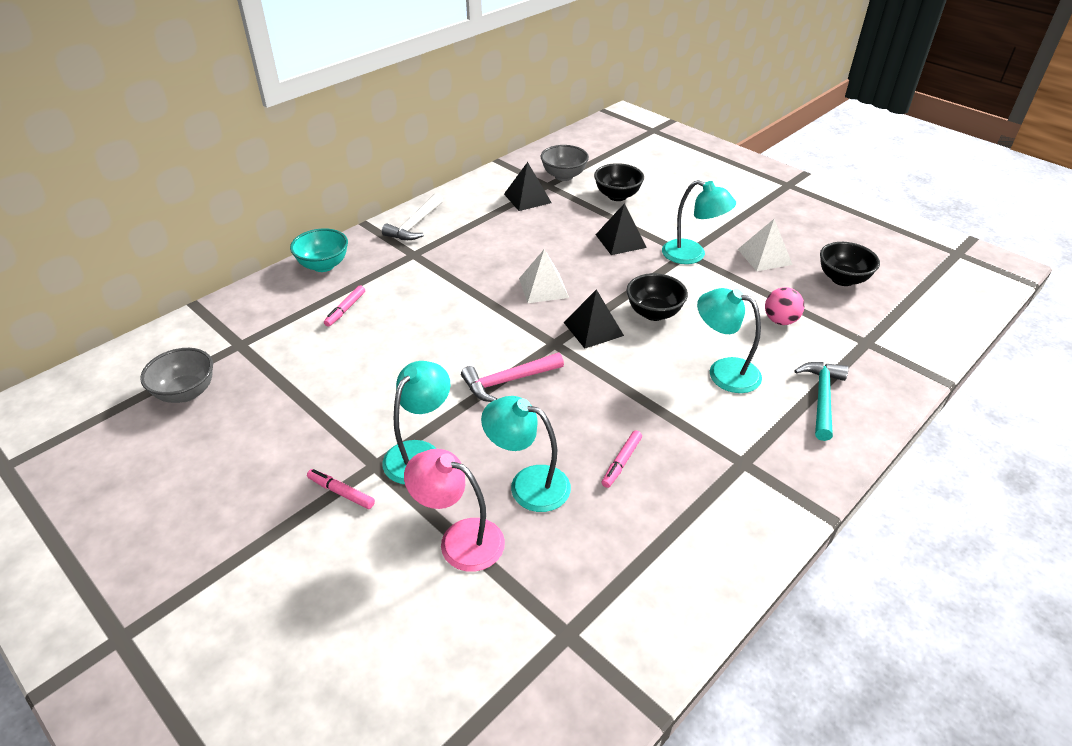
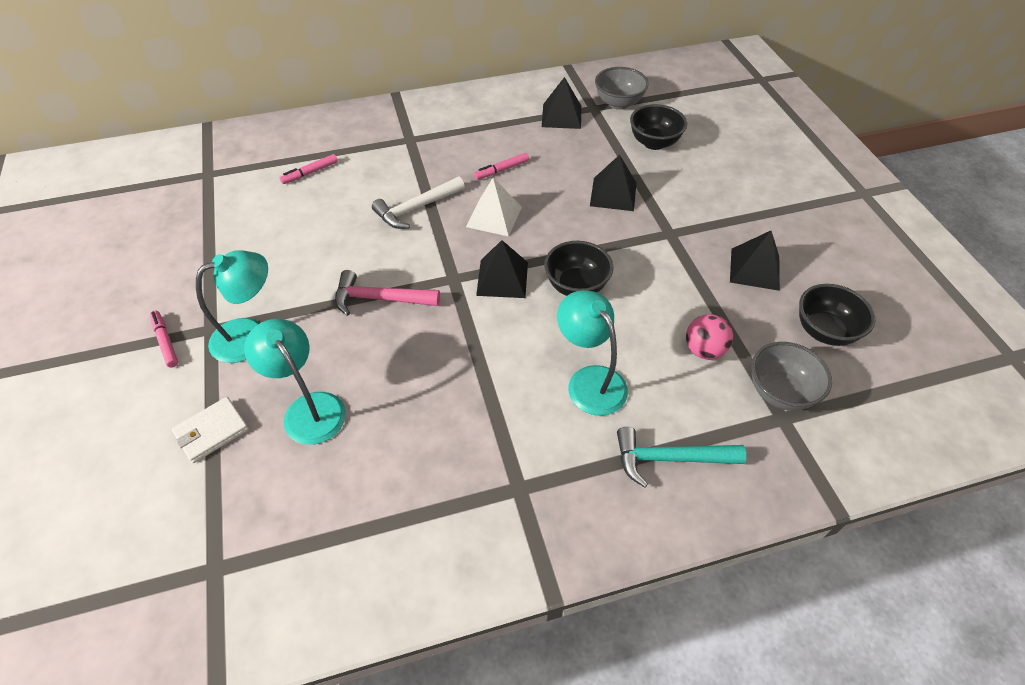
camera: 30 degrees right, 10 degrees up
(186, 392) = (138, 201): grey bowl -> grey bowl (780, 392)
(323, 265) = (329, 124): turquoise bowl -> none
(415, 225) = (435, 110): white hammer -> white hammer (416, 208)
(459, 539) = (212, 431): pink lamp -> white wallet
(621, 462) = (405, 428): pink marker -> pink marker (501, 170)
(692, 255) = (674, 237): turquoise lamp -> none
(764, 256) = (754, 269): white pyramid -> black pyramid
(821, 397) = (669, 458): turquoise hammer -> turquoise hammer turned 135 degrees counterclockwise

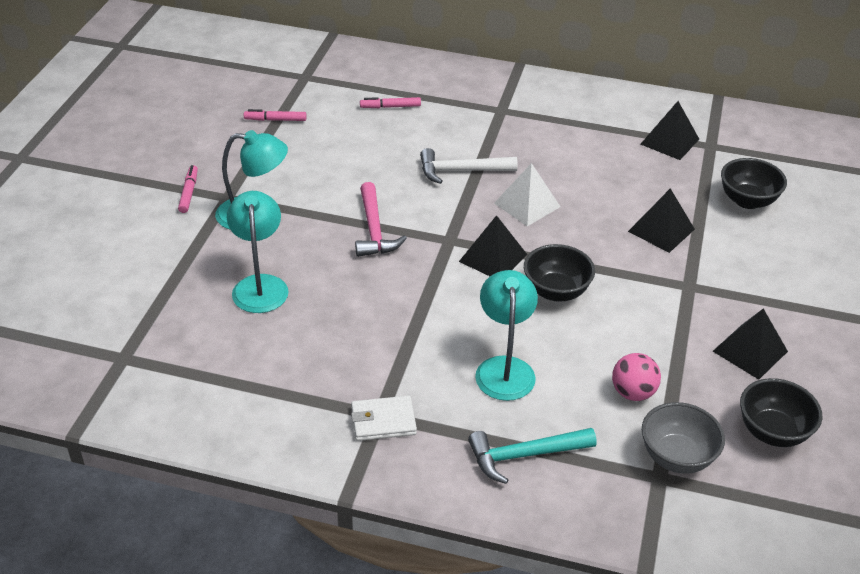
camera: 30 degrees right, 10 degrees down
(212, 431) = (180, 269): white wallet -> white wallet (383, 421)
(379, 299) = (374, 230): pink hammer -> pink hammer turned 135 degrees counterclockwise
(501, 170) = (567, 168): pink marker -> pink marker (275, 120)
(618, 103) = (742, 150): grey bowl -> none
(669, 458) = (524, 455): turquoise hammer -> turquoise hammer turned 45 degrees counterclockwise

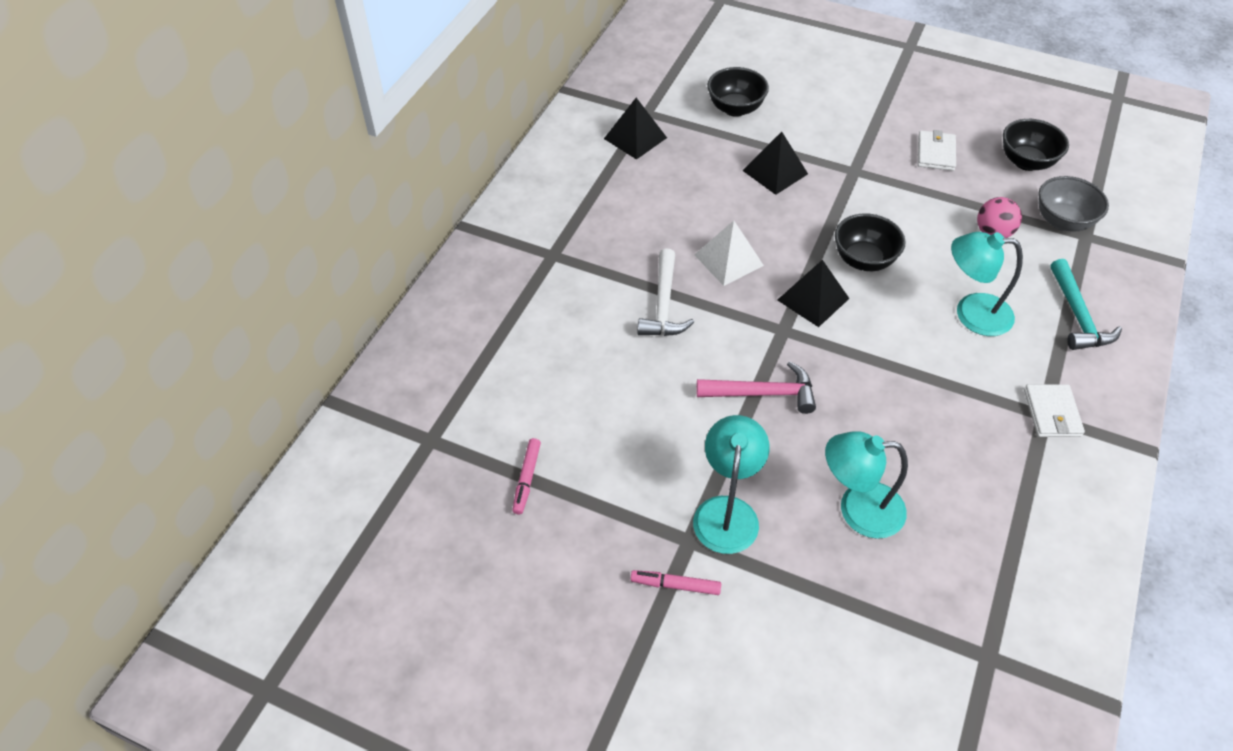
camera: 80 degrees left, 10 degrees up
(390, 107) = (523, 355): pink marker -> none
(750, 351) = (935, 153): black pyramid -> white wallet

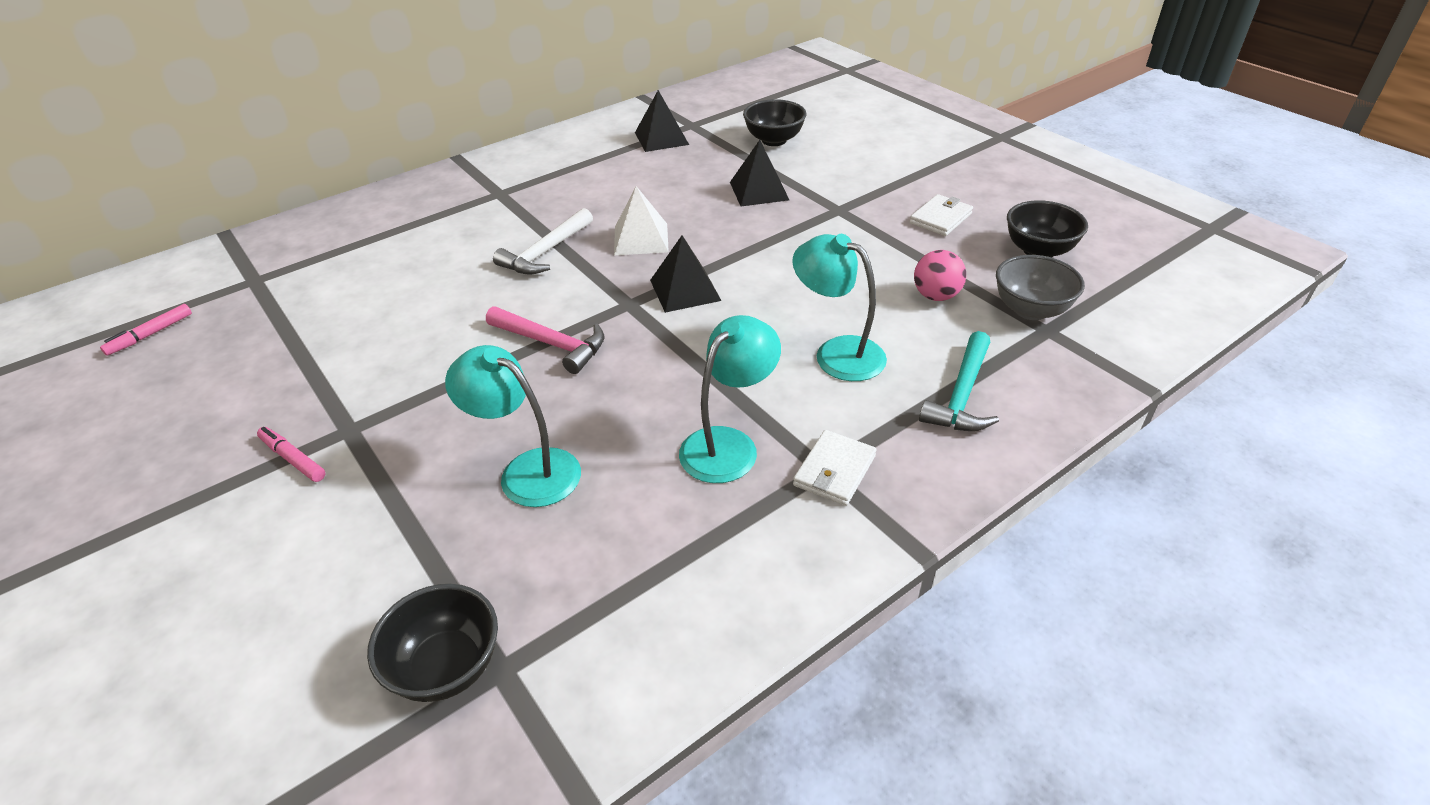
camera: 30 degrees right, 10 degrees down
(527, 479) = (284, 332): pink marker -> pink marker (150, 334)
(727, 511) = (408, 421): turquoise lamp -> turquoise lamp (728, 444)
(863, 260) = (770, 276): black bowl -> black bowl (447, 667)

